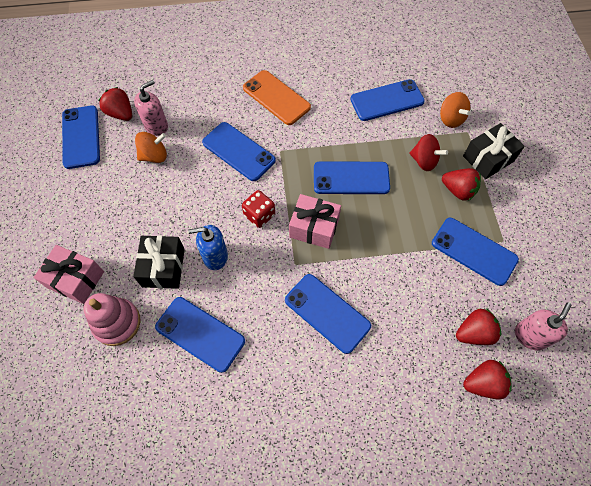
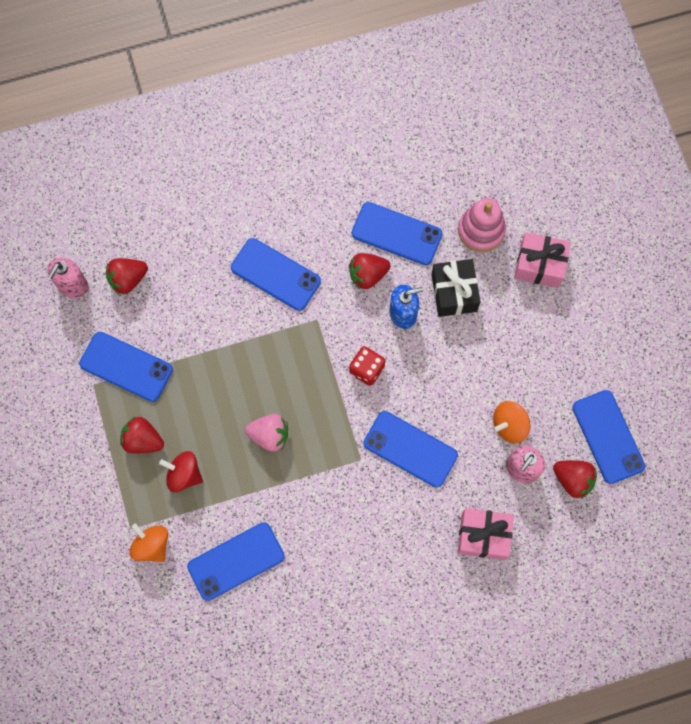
camera: 170 degrees right, 10 degrees up
(276, 97) = (381, 540): orange phone -> none
(314, 228) = (303, 365): pink gift -> pink gift (483, 536)
(351, 178) = (269, 435): blue phone -> pink strawberry
(483, 383) = (120, 234): red strawberry -> red strawberry (367, 275)
(488, 158) = (106, 491): black gift -> none

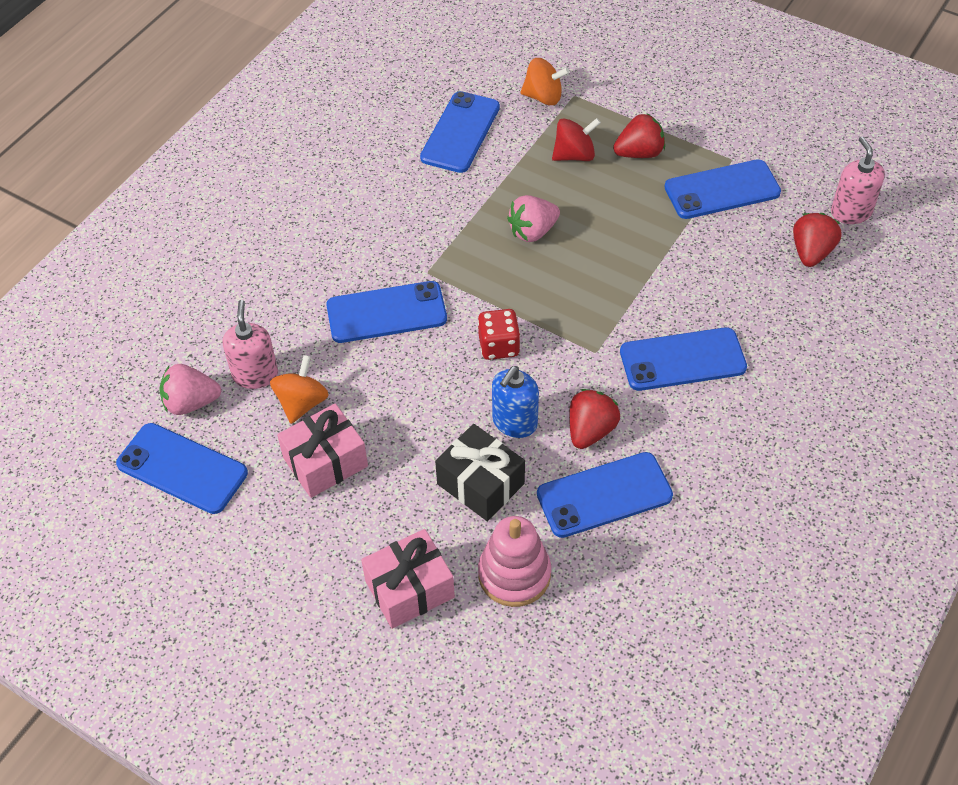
camera: 140 degrees right, 20 degrees down
(483, 536) = (247, 295): pink gift -> pink gift (325, 462)
(573, 480) = (191, 402): red strawberry -> pink strawberry

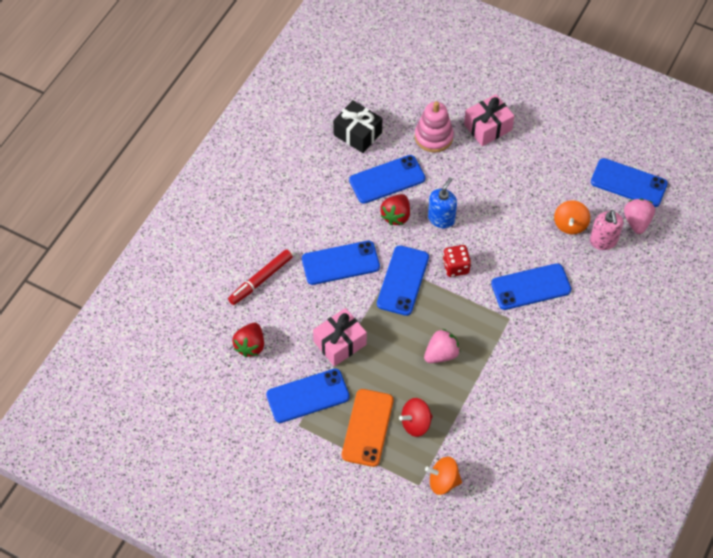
camera: 175 degrees right, 5 degrees up
(191, 402) = (637, 222): pink strawberry -> pink strawberry turned 75 degrees counterclockwise
(325, 462) = (547, 190): pink gift -> pink gift (340, 343)
(460, 132) = (503, 441): blue phone -> blue phone (402, 280)
(480, 484) = (457, 182): black gift -> black gift (357, 134)
(639, 153) = (367, 427): red strawberry -> orange phone
(808, 340) = (260, 280): none -> red marker
(851, 212) = (218, 380): pink soap dispenser -> none

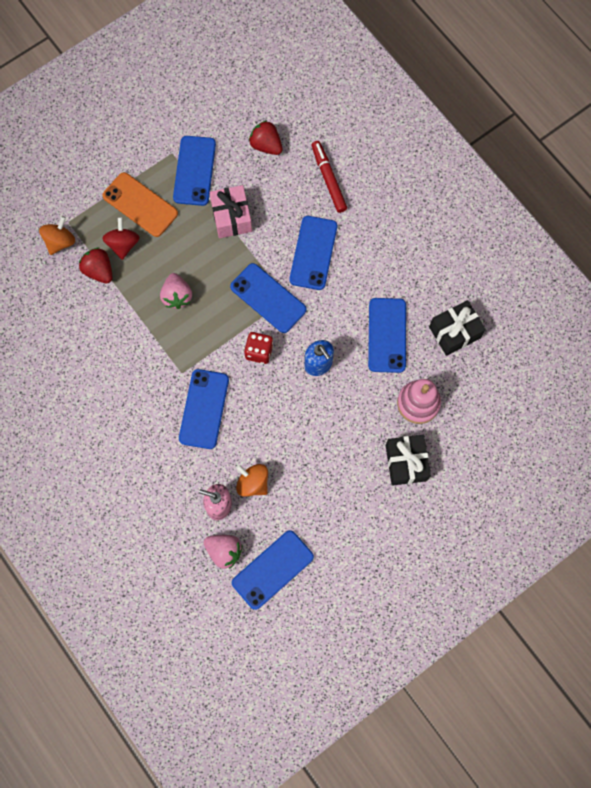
camera: 115 degrees right, 15 degrees up
(396, 216) = (341, 324): red strawberry -> red strawberry (99, 271)
(488, 127) = (406, 463): pink gift -> black gift

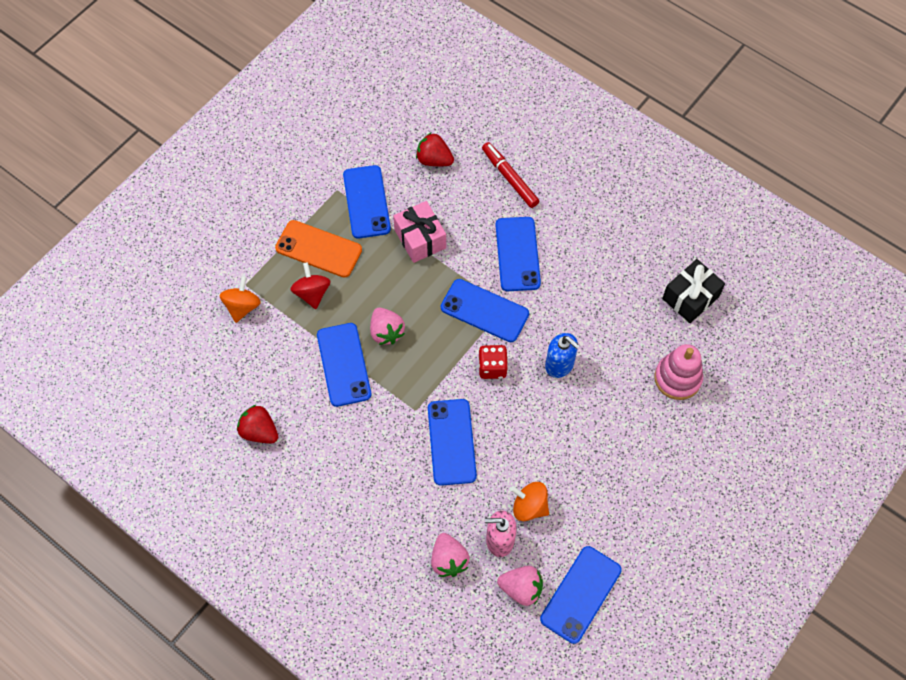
camera: 15 degrees left, 10 degrees down
(99, 271) = (294, 326): red strawberry -> red strawberry (259, 431)
(171, 510) = (448, 560): none -> pink strawberry
(387, 335) = (621, 318): blue phone -> blue phone (343, 364)
(406, 463) = (686, 443): black gift -> none

